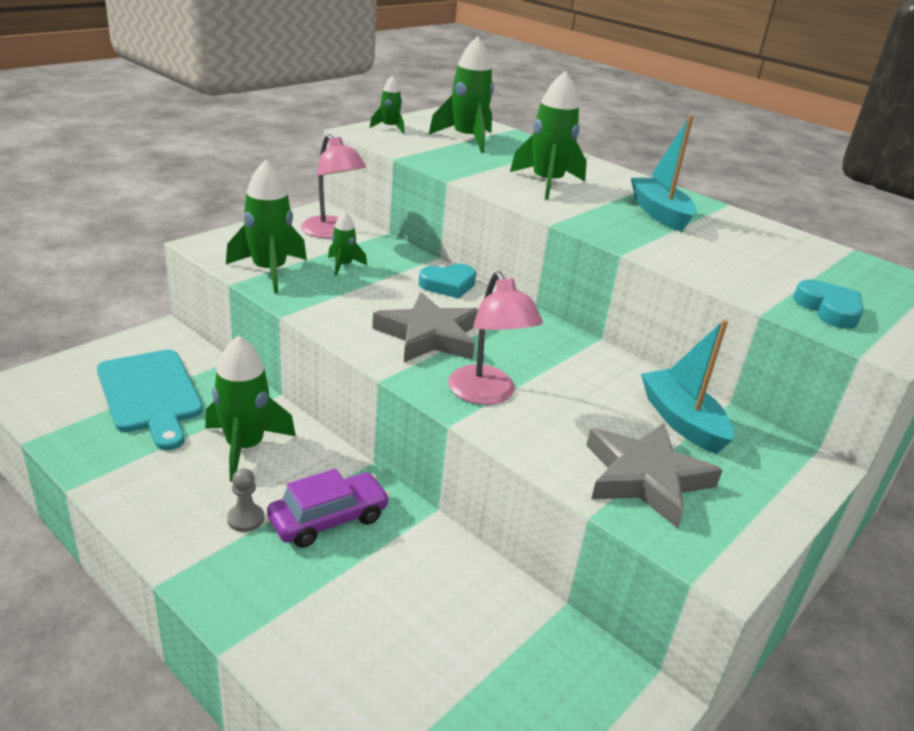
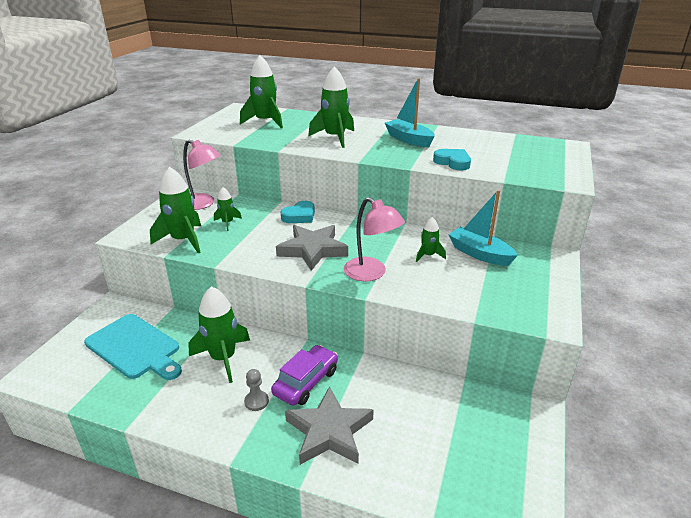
camera: 20 degrees left, 0 degrees up
(389, 128) = (212, 126): green rocket -> green rocket (428, 255)
(645, 478) = (485, 291): grey star -> grey star (329, 431)
(829, 309) = (531, 170): turquoise heart -> turquoise heart (453, 162)

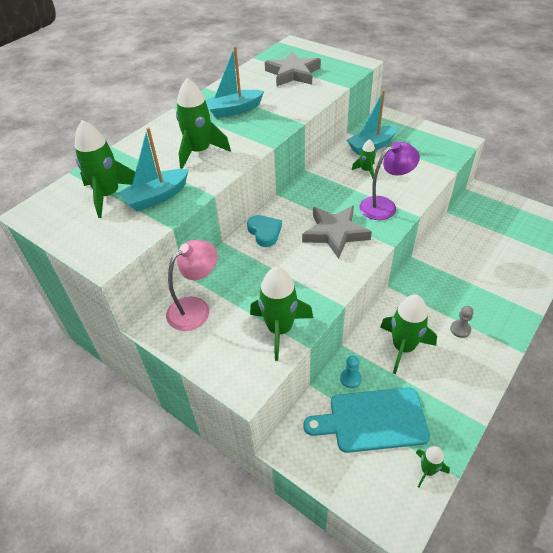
camera: 70 degrees left, 15 degrees up
(135, 347) = (373, 420): turquoise cutting board -> turquoise cutting board turned 150 degrees counterclockwise
(181, 328) = (350, 379): none -> turquoise pawn
(227, 223) = (254, 289): green rocket -> green rocket (427, 470)
(268, 135) = (157, 197): none -> turquoise boat
(306, 382) = (441, 296): purple car -> none
(329, 431) = (494, 291): grey star -> grey star (293, 73)
(371, 273) = (384, 205): pink lamp -> purple lamp
(453, 162) = (301, 100): turquoise heart -> none

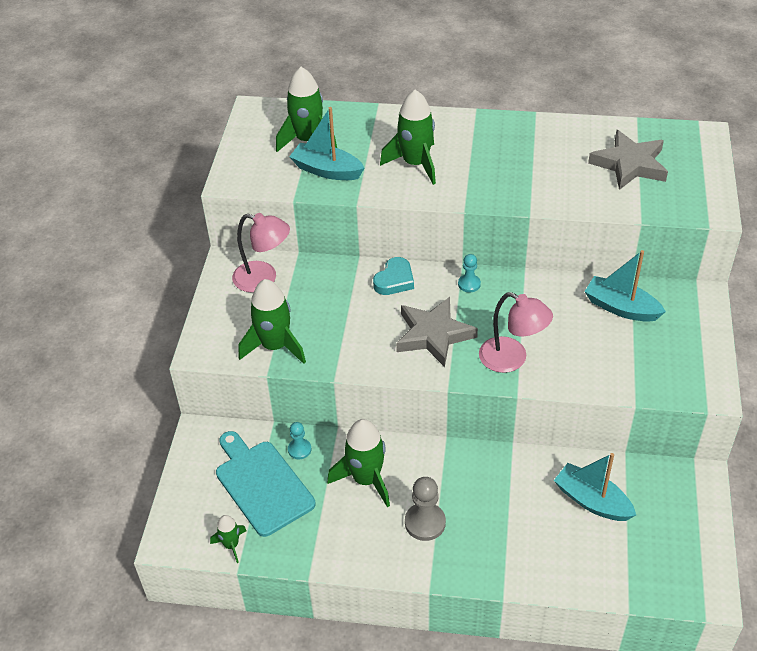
camera: 60 degrees right, 0 degrees up
(234, 110) = (509, 153): turquoise boat -> turquoise boat (592, 501)
(299, 198) = (469, 284): none -> turquoise pawn
(366, 170) = (565, 320): green rocket -> none
(384, 205) = (512, 359): purple lamp -> pink lamp
(460, 329) = (425, 523): grey pawn -> grey pawn, size x1.64

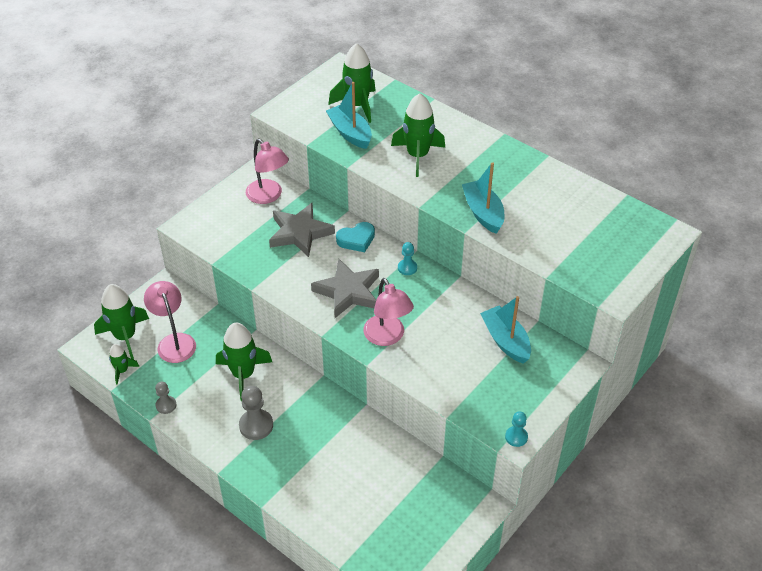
camera: 30 degrees right, 0 degrees up
(262, 484) = (174, 342): turquoise cutting board -> pink lamp
(275, 346) = (234, 246): green rocket -> green rocket (125, 336)
(299, 449) = (218, 331): turquoise pawn -> turquoise pawn (516, 437)
(312, 555) = (166, 405): none -> grey pawn
(592, 501) = (385, 476): turquoise boat -> turquoise boat (483, 213)
(629, 164) = (582, 229): grey star -> grey star (300, 233)

